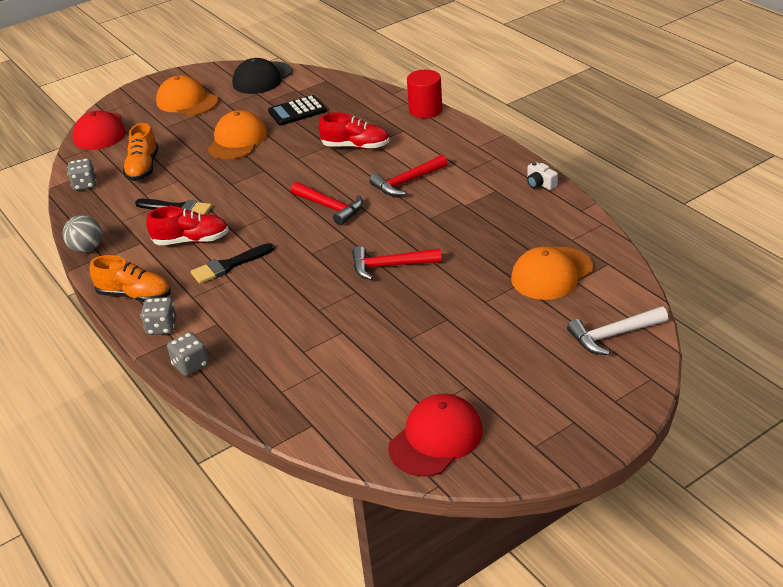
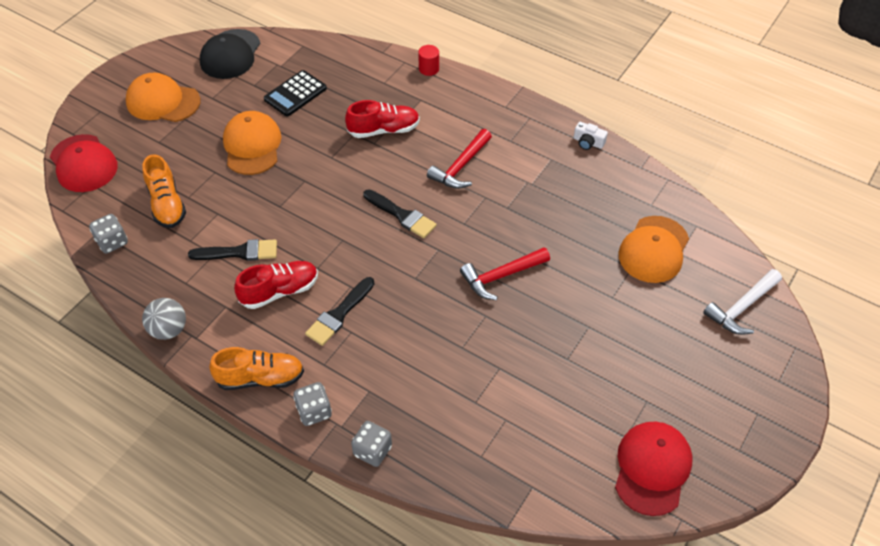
camera: 25 degrees left, 15 degrees up
(330, 207) = (402, 215): red hammer -> black brush
(425, 110) = (429, 69): red cylinder -> red cylinder, size x0.59

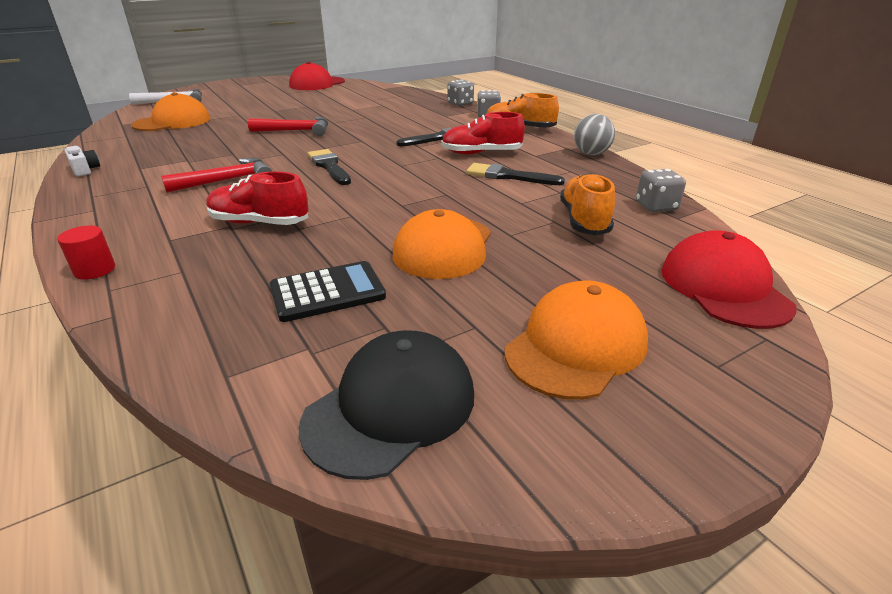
camera: 155 degrees left, 20 degrees down
(163, 101) = (576, 346): orange cap -> orange cap turned 90 degrees counterclockwise

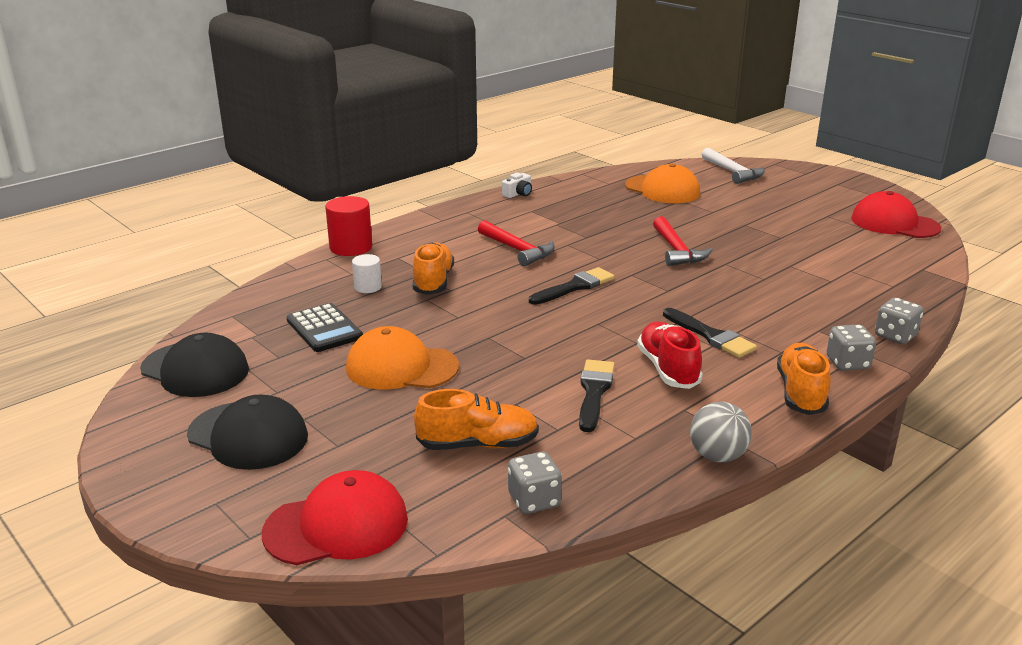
camera: 80 degrees right, 5 degrees down
(95, 270) = (351, 247): red cylinder -> red cylinder, size x1.68
(234, 261) = (368, 287): none -> white cylinder
(259, 223) = (433, 282): red shoe -> orange shoe
(576, 346) = (248, 435): orange cap -> black cap

